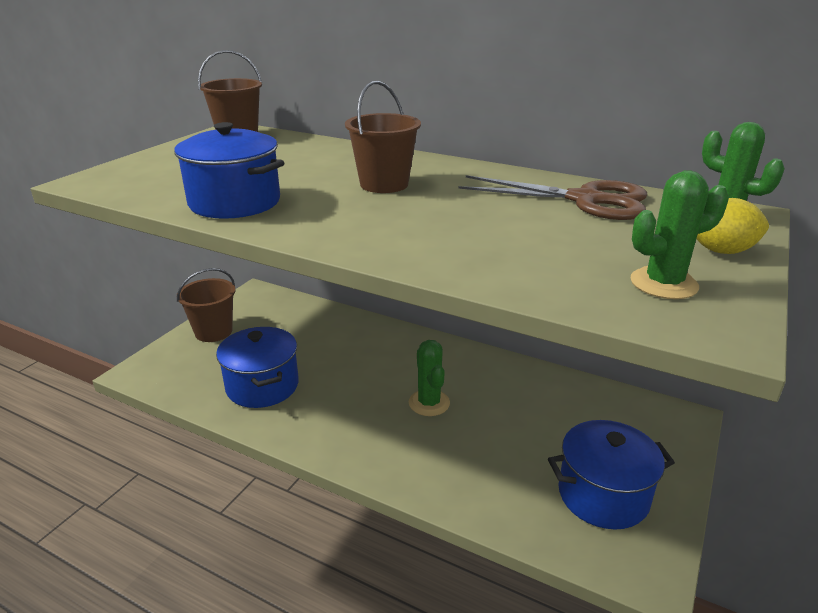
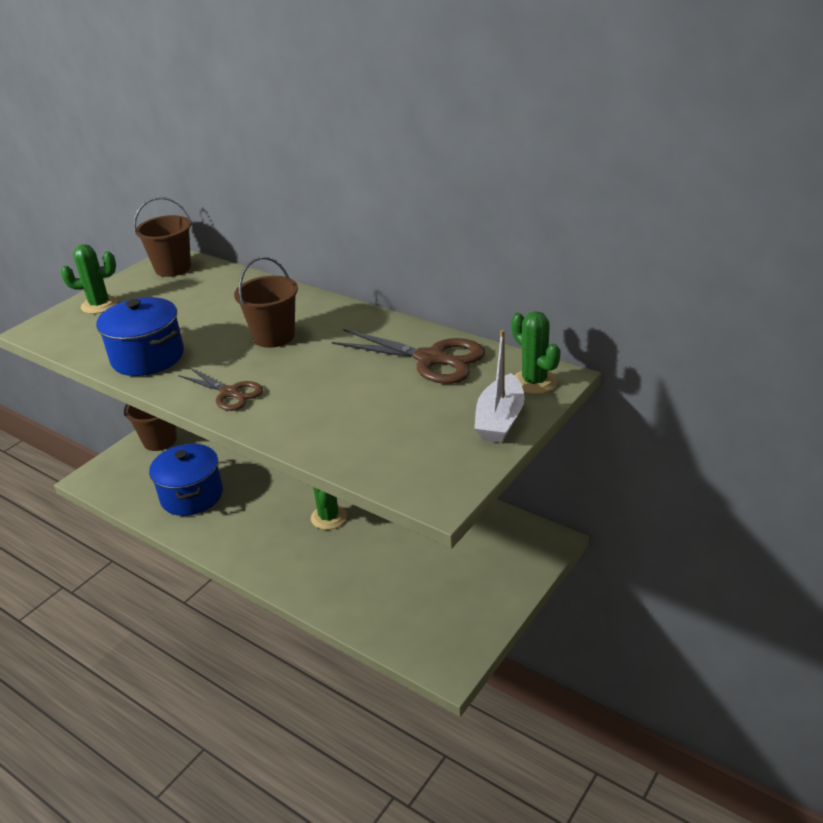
camera: 10 degrees right, 5 degrees up
(357, 232) = (229, 393): none -> brown scissors
(603, 495) = (443, 604): blue pot -> none
(663, 284) = (429, 451): green cactus -> green cactus (99, 305)
(721, 251) = (500, 420): yellow lemon -> white boat

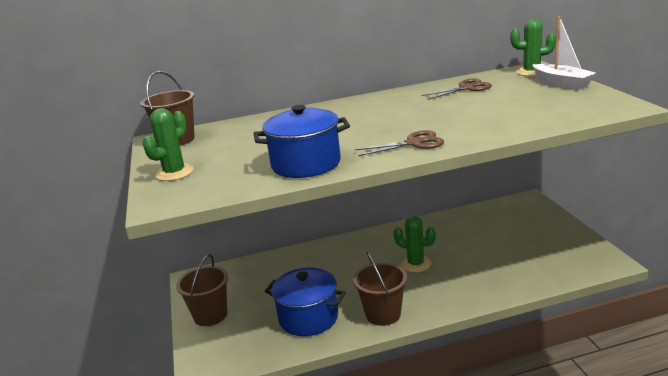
camera: 50 degrees left, 10 degrees down
(274, 336) = (357, 121): brown bucket -> brown bucket (383, 314)
(431, 359) = (466, 88): brown scissors -> brown scissors, size x0.62

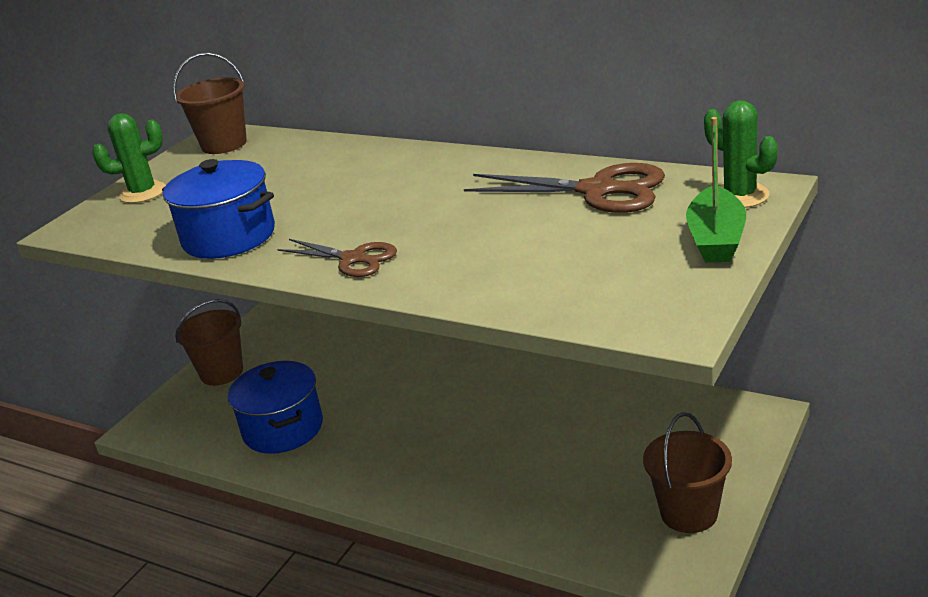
camera: 45 degrees right, 5 degrees up
(383, 314) = (344, 470): brown bucket -> brown bucket (689, 513)
(416, 264) = (470, 428): green cactus -> none
(466, 88) = (597, 191): brown scissors -> brown scissors, size x1.62
(561, 84) = (716, 239): white boat -> green boat

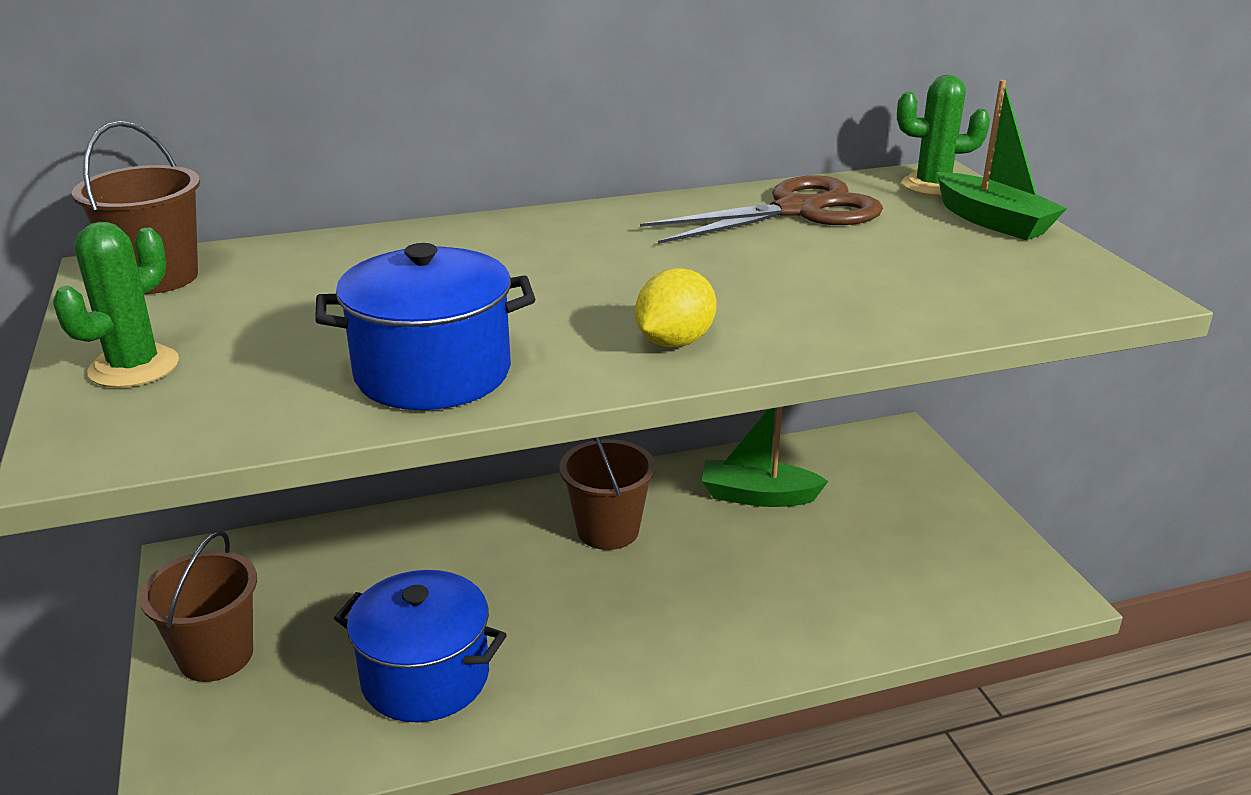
camera: 50 degrees left, 0 degrees up
(353, 259) = (674, 342): brown scissors -> yellow lemon
(591, 413) = (758, 496): none -> green boat
(689, 513) = (970, 541): brown bucket -> brown bucket (608, 530)

